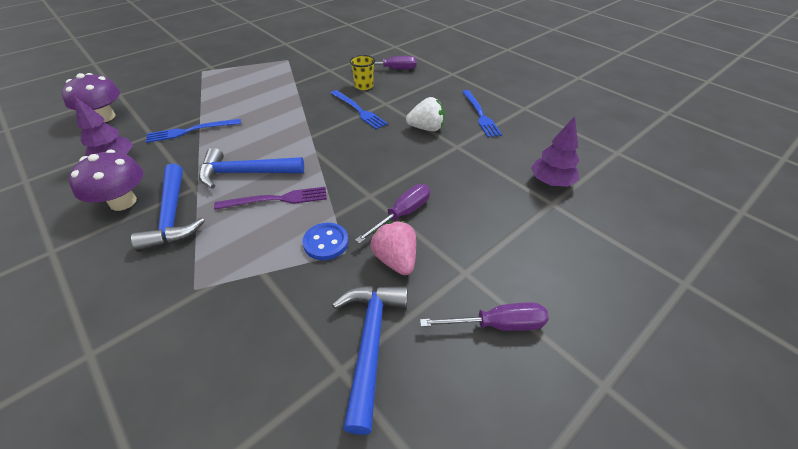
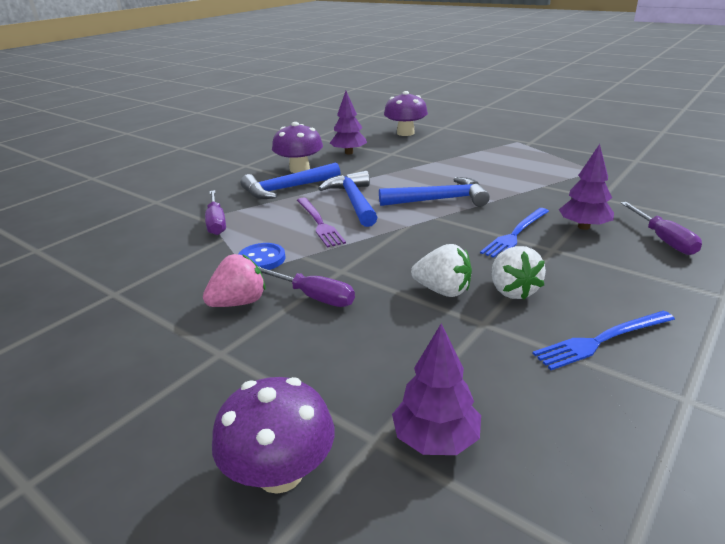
camera: 80 degrees right, 15 degrees down
(191, 131) = (406, 164): blue fork -> none
(364, 86) = (584, 227): yellow cup -> purple tree
(370, 343) = (135, 304): blue hammer -> blue hammer (439, 200)
(416, 153) = (443, 290): none -> white strawberry
(497, 324) = (138, 384): purple screwdriver -> purple screwdriver (216, 222)
(579, 243) = (280, 473): none -> purple mushroom

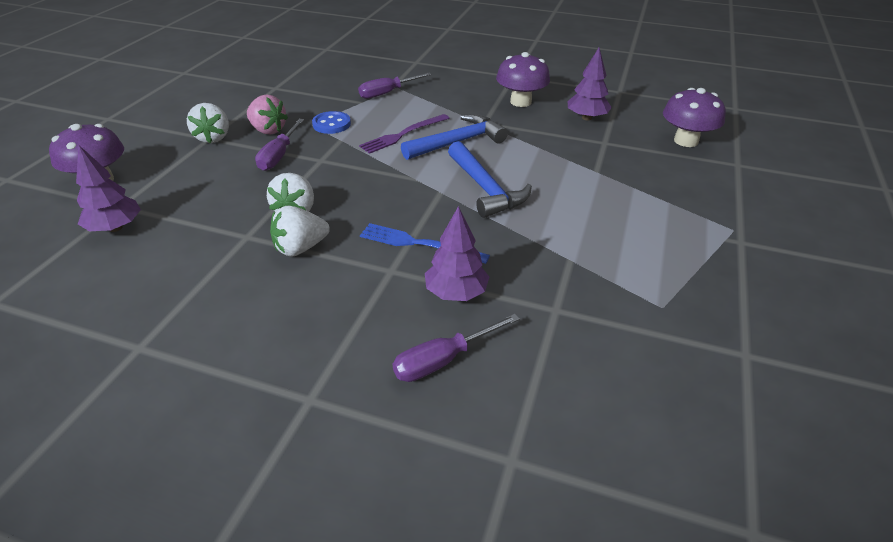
camera: 70 degrees right, 10 degrees up
(222, 349) = (213, 138): none -> white strawberry
(287, 189) = (469, 106): blue hammer -> none
(601, 340) = (222, 301): blue fork -> none

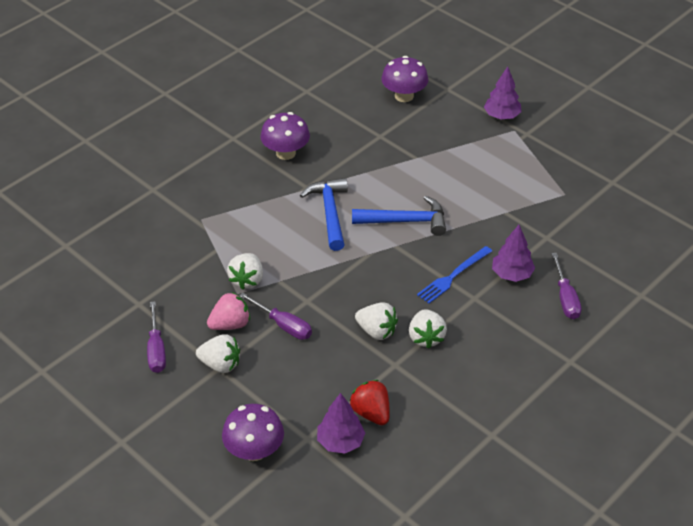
camera: 65 degrees left, 5 degrees up
(163, 238) = (371, 413): none -> red strawberry
(331, 124) = (247, 280): blue button -> white strawberry
(387, 93) = (209, 228): purple screwdriver -> purple screwdriver (156, 349)
(403, 135) = (296, 240): purple fork -> none
(586, 118) = (338, 128): purple tree -> purple tree (501, 116)

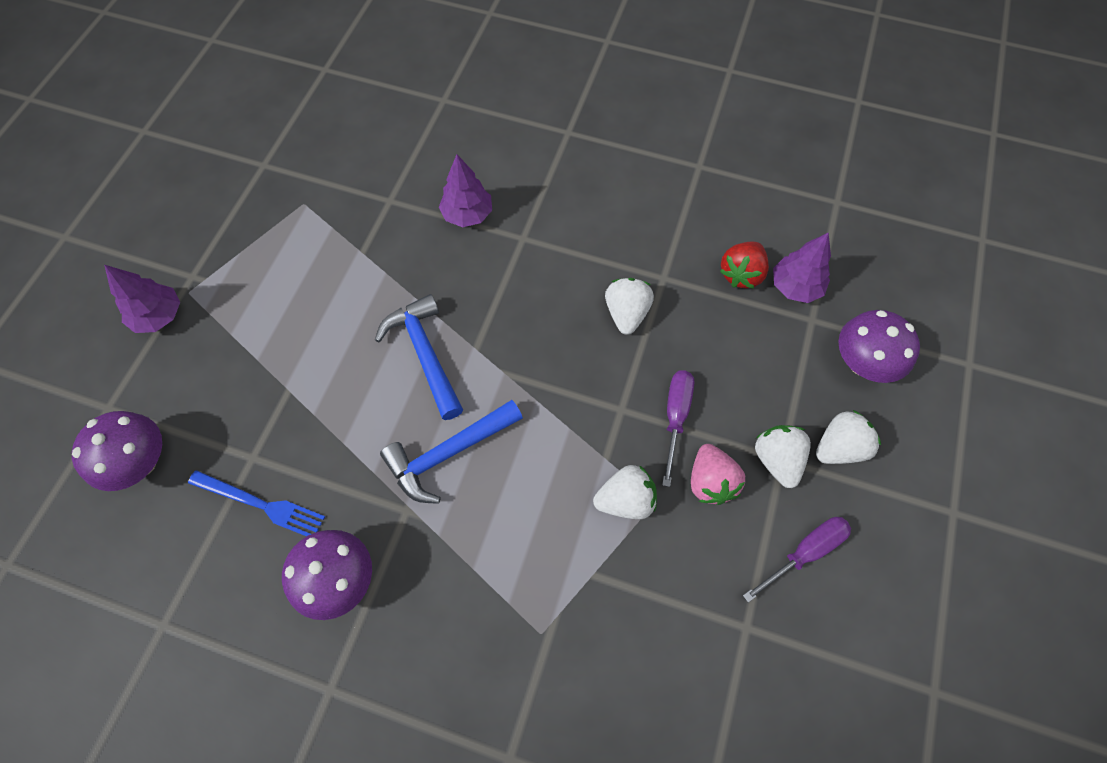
camera: 115 degrees left, 20 degrees up
(230, 324) = (710, 481): pink strawberry -> pink strawberry turned 135 degrees counterclockwise
(426, 337) = (608, 262): white strawberry -> white strawberry (839, 447)
(453, 276) = (499, 269): blue fork -> blue fork (261, 504)
(565, 298) = (480, 158): purple screwdriver -> none

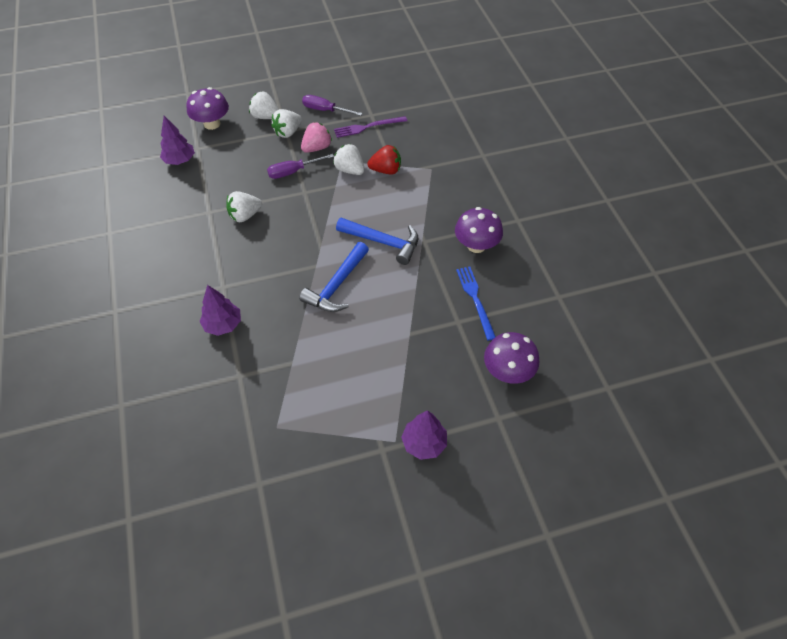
camera: 125 degrees left, 10 degrees down
(715, 598) = (368, 127): none -> purple fork
(741, 274) = (185, 183): red strawberry -> red strawberry (386, 170)

